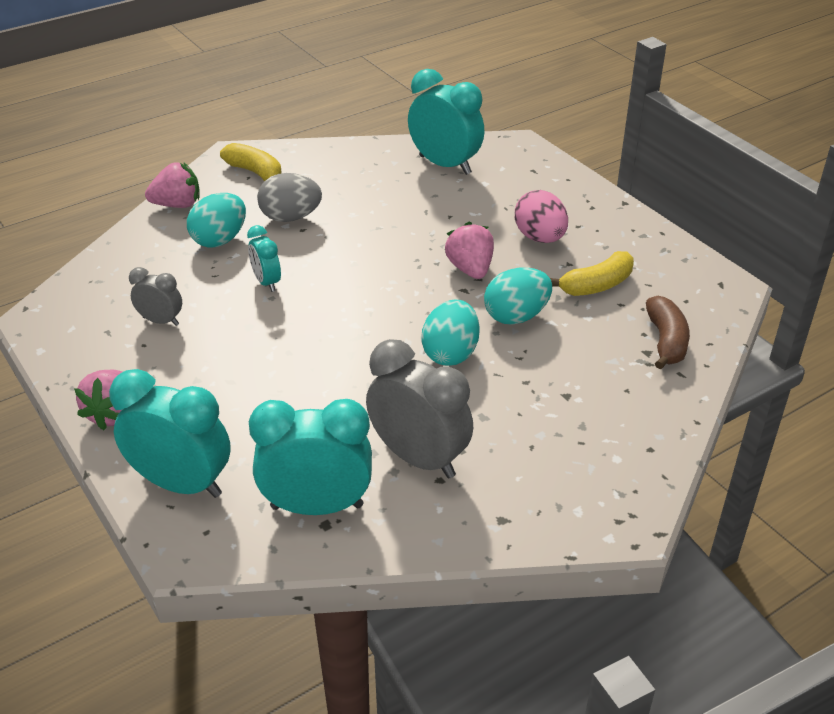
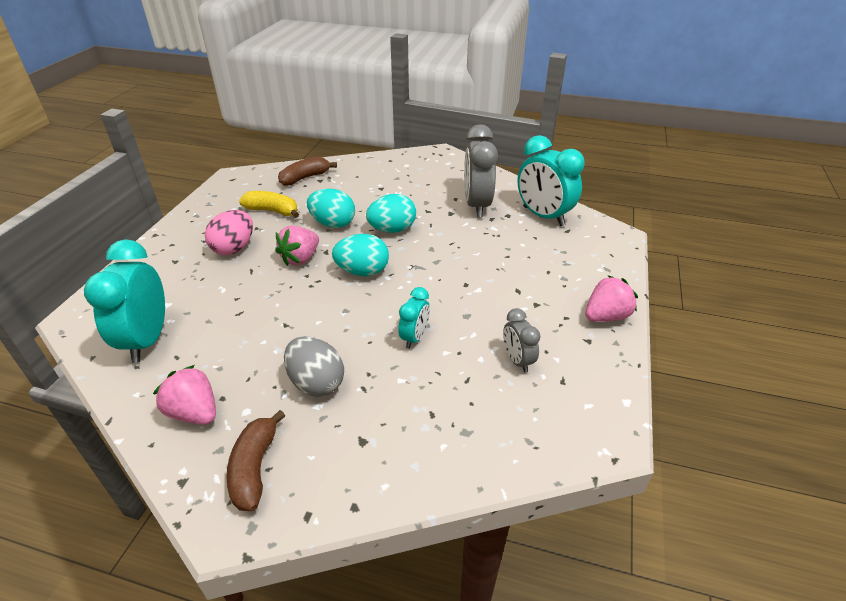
camera: 130 degrees left, 0 degrees up
(177, 205) = (370, 486): pink strawberry -> pink strawberry (194, 412)
(182, 484) = (597, 259): turquoise clock -> none
(220, 240) = (392, 405): turquoise egg -> turquoise egg (362, 271)
(255, 172) = (254, 468): yellow banana -> brown banana

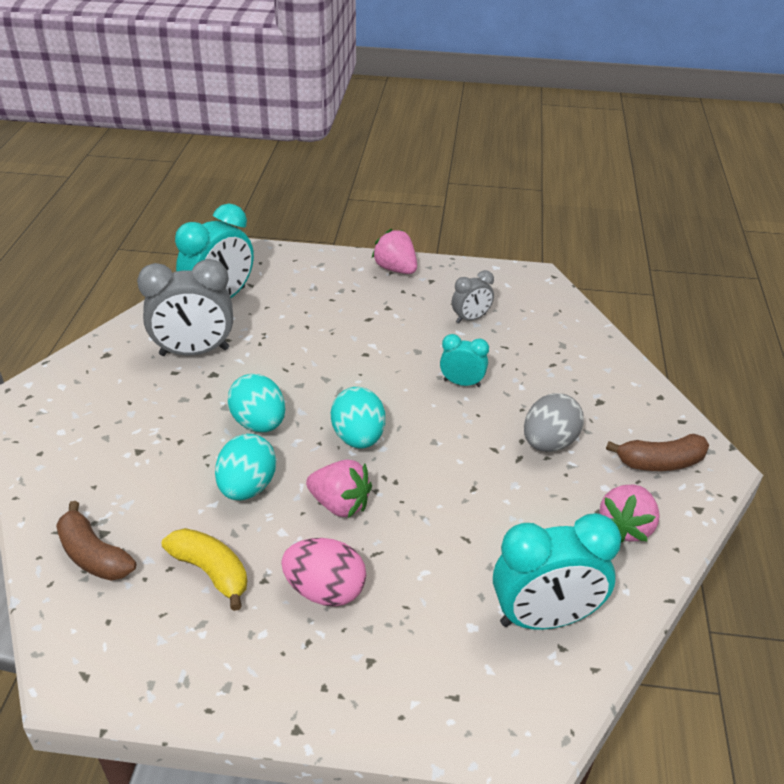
camera: 100 degrees left, 0 degrees up
(272, 211) = (211, 572): yellow banana -> yellow banana turned 120 degrees clockwise

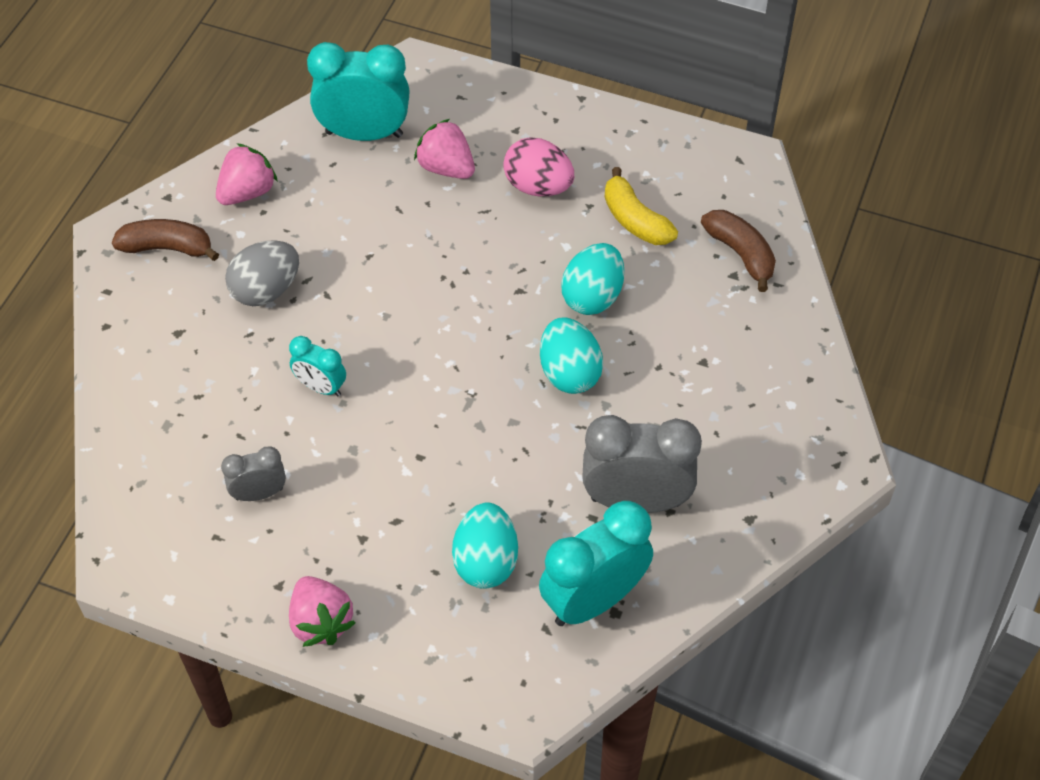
camera: 165 degrees left, 15 degrees up
(340, 504) = (505, 262): pink strawberry -> pink strawberry (446, 168)
(358, 438) = (465, 334): turquoise egg -> turquoise egg (486, 561)

